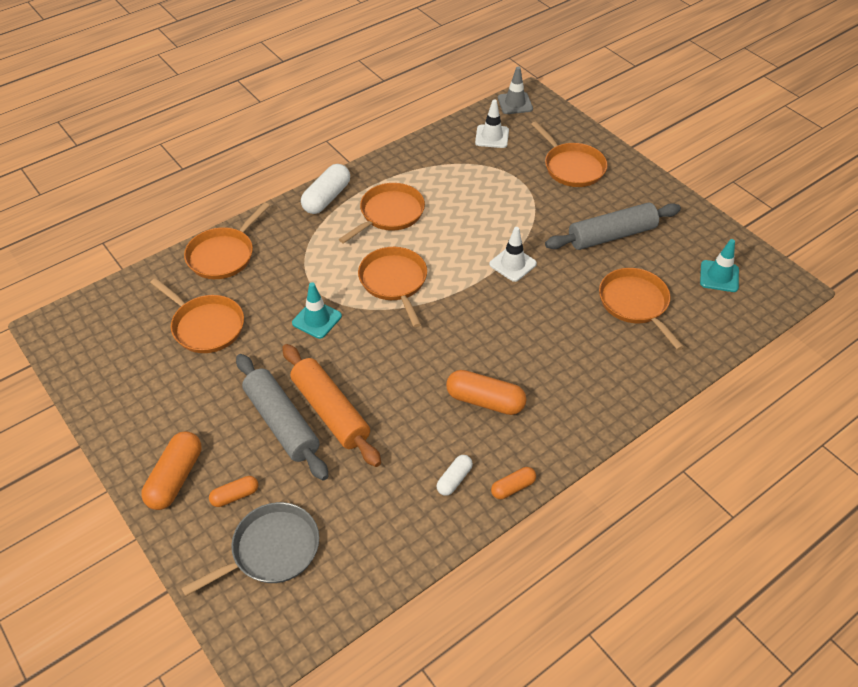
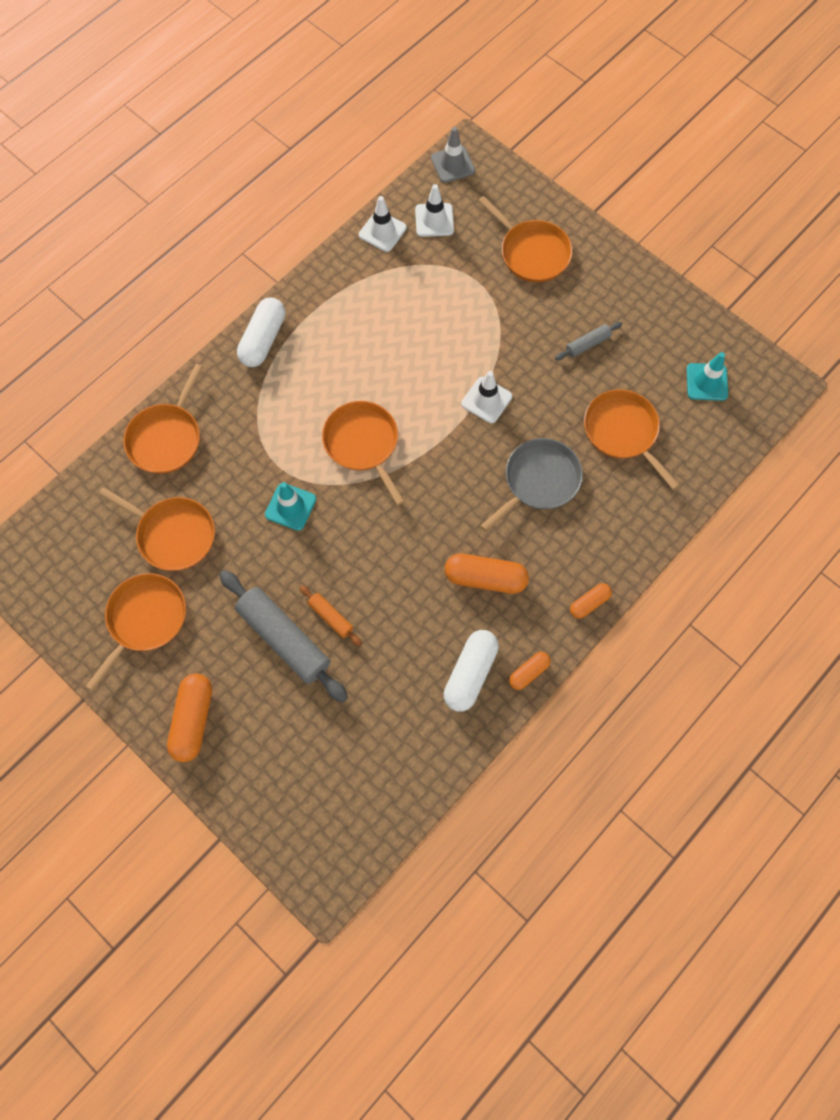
camera: 10 degrees left, 20 degrees up
(235, 495) = (258, 729): orange capsule -> orange capsule (589, 603)
(271, 550) = (309, 780): grey pan -> grey pan (539, 481)
(330, 411) = (330, 617): orange rolling pin -> orange rolling pin, size x0.48
(389, 213) = (339, 351): orange pan -> orange pan (145, 619)
(446, 139) = (382, 231): none -> white traffic cone
(454, 479) = (470, 673): white capsule -> white capsule, size x1.75
(611, 235) = (587, 344): grey rolling pin -> grey rolling pin, size x0.48

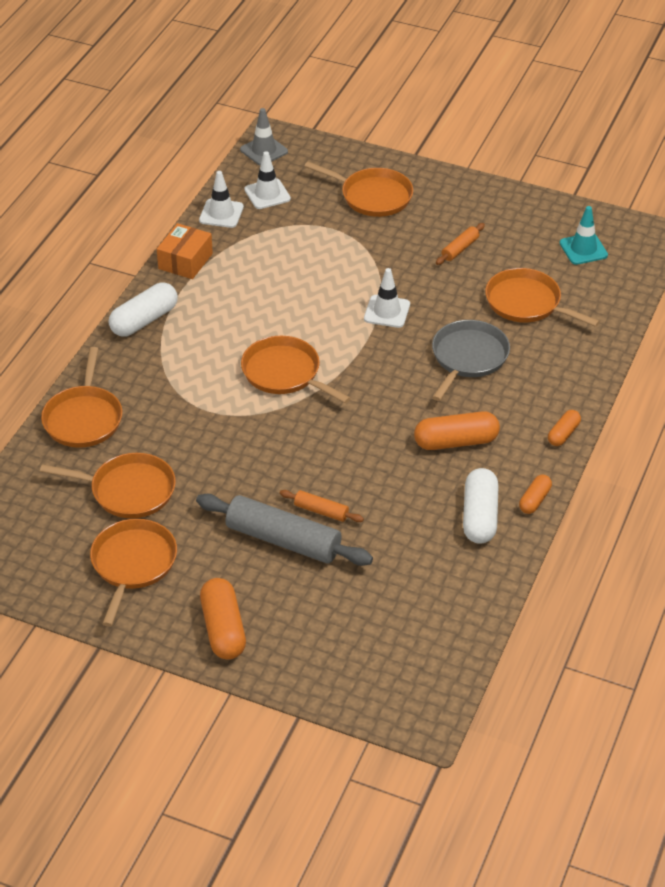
camera: 20 degrees left, 25 degrees down
(263, 339) = (144, 320): white capsule -> white capsule turned 45 degrees clockwise
(290, 507) = (237, 438): turquoise traffic cone -> none
(327, 280) = (185, 261): none -> orange box
(587, 344) = (460, 249): grey rolling pin -> orange rolling pin

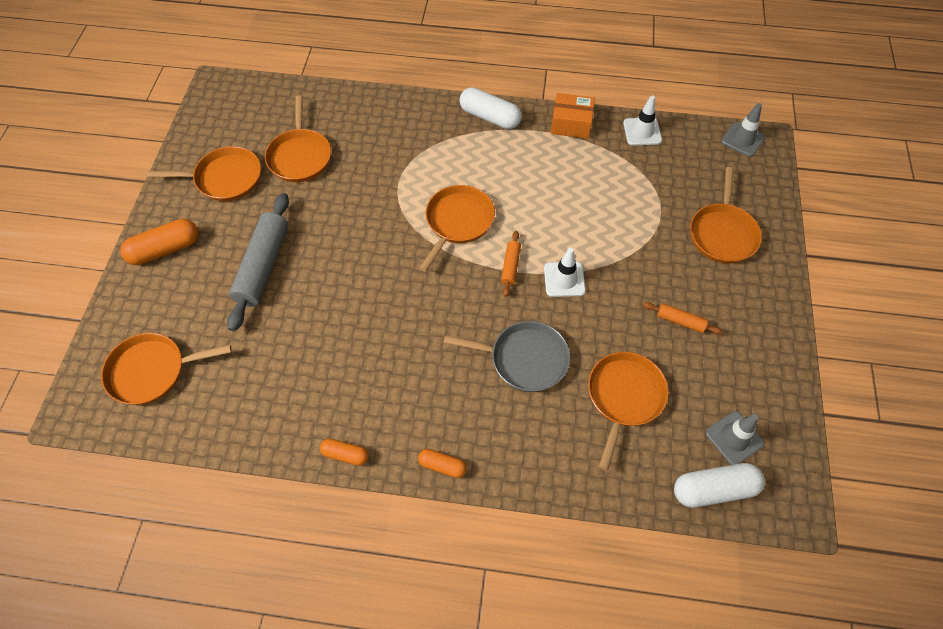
camera: 75 degrees right, 15 degrees up
(83, 418) = (370, 111): orange pan -> orange pan (152, 371)
(267, 194) = (684, 156): white traffic cone -> none
(321, 511) = (300, 285): orange rolling pin -> orange rolling pin (510, 266)
(456, 442) = (407, 371): orange capsule -> none
(479, 516) = (315, 410): white capsule -> white capsule (714, 489)
(583, 249) = (734, 438): turquoise traffic cone -> grey traffic cone

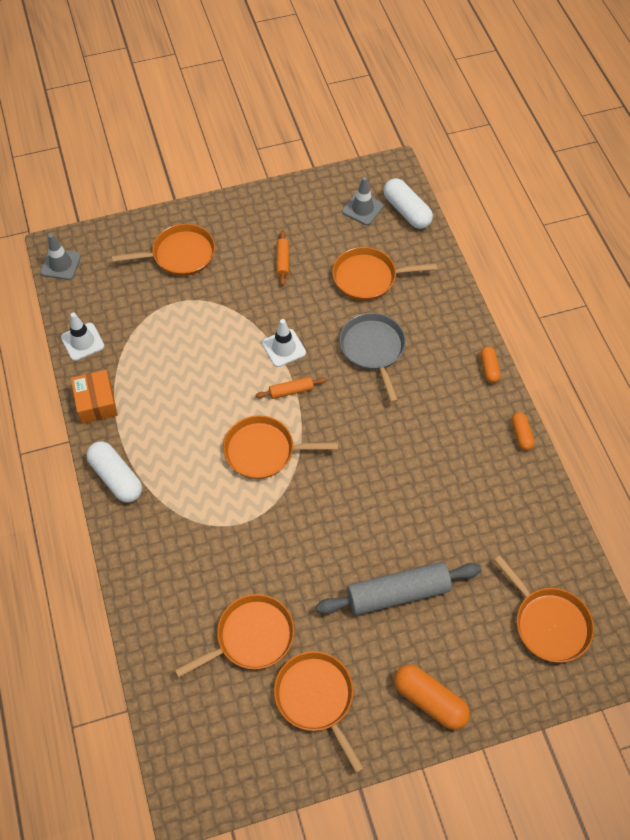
camera: 115 degrees left, 0 degrees up
(490, 117) = (116, 477): white capsule -> white capsule turned 45 degrees counterclockwise

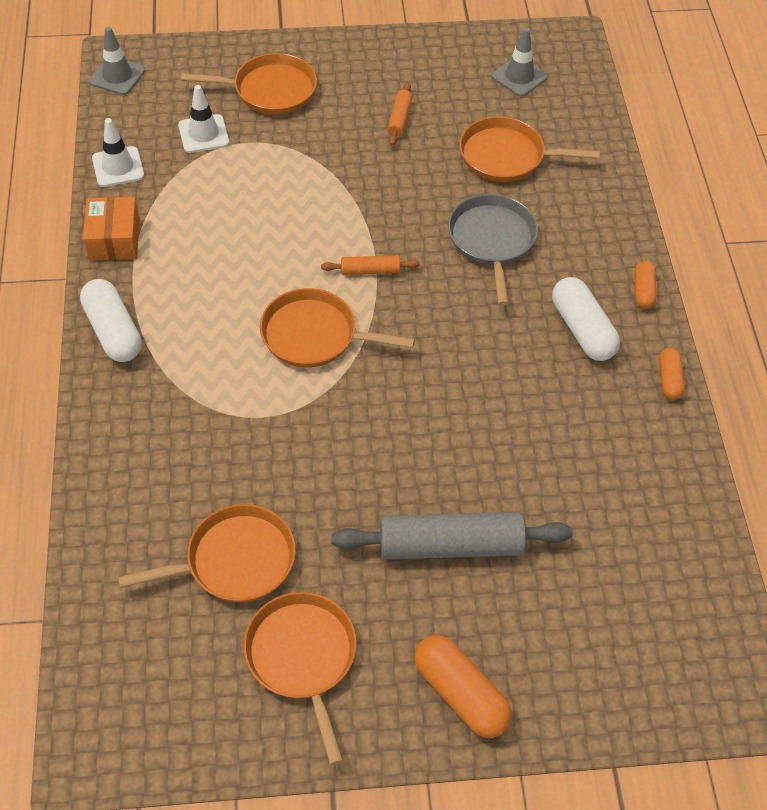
camera: 10 degrees right, 5 degrees down
(283, 348) = (374, 219): white traffic cone -> white traffic cone (203, 134)
(406, 211) = (576, 89): white capsule -> white capsule (582, 330)
(549, 623) = (654, 627): orange pan -> none

